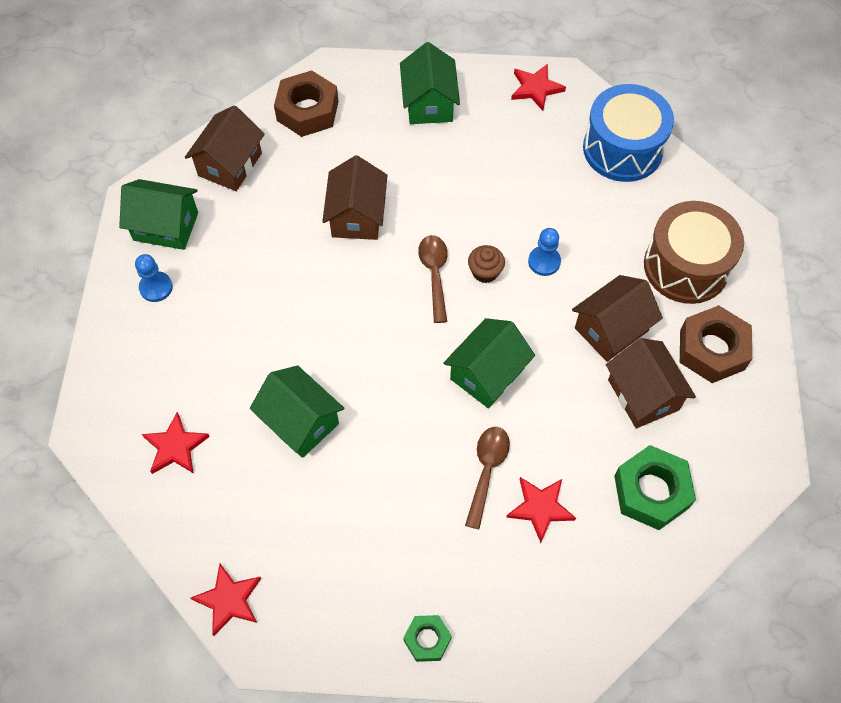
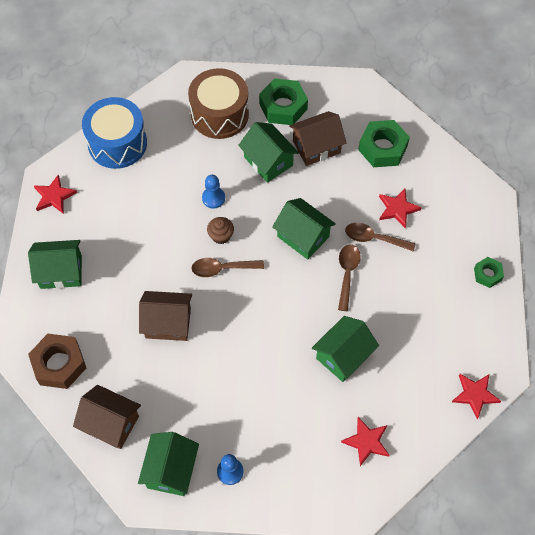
camera: 90 degrees left, 0 degrees up
(428, 431) = (347, 273): none -> brown spoon
(611, 329) = (268, 161): brown house -> green house
(712, 349) = (283, 106): brown nut -> green nut

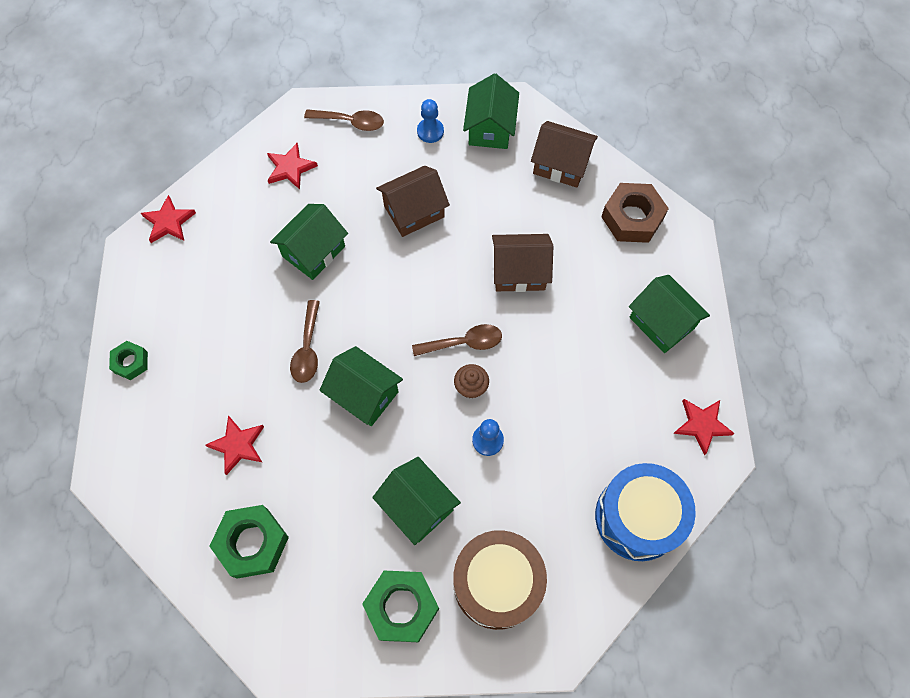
camera: 175 degrees right, 5 degrees up
(61, 272) = (661, 323): green house -> green house turned 60 degrees clockwise
(316, 147) = (349, 537): brown house -> brown house (414, 211)
(374, 238) = (272, 399): brown spoon -> brown spoon (351, 122)

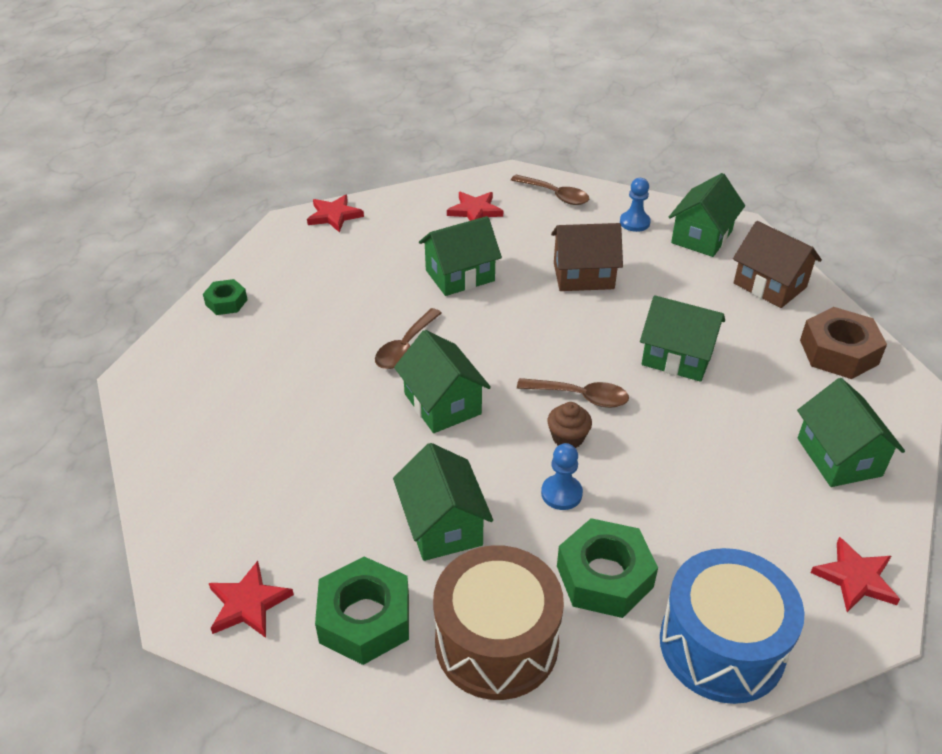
camera: 25 degrees right, 25 degrees down
(238, 445) = (282, 400): red star -> red star (248, 603)
(252, 543) = (239, 489): green nut -> green nut (604, 576)
(519, 272) = (677, 357): brown house -> green house

